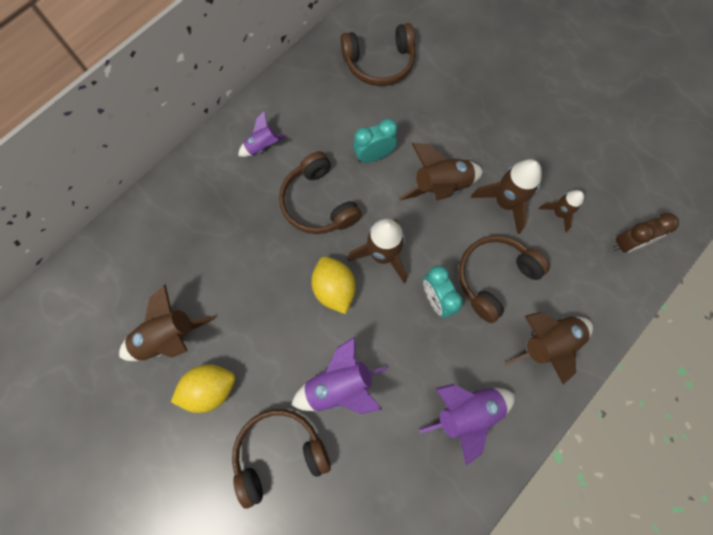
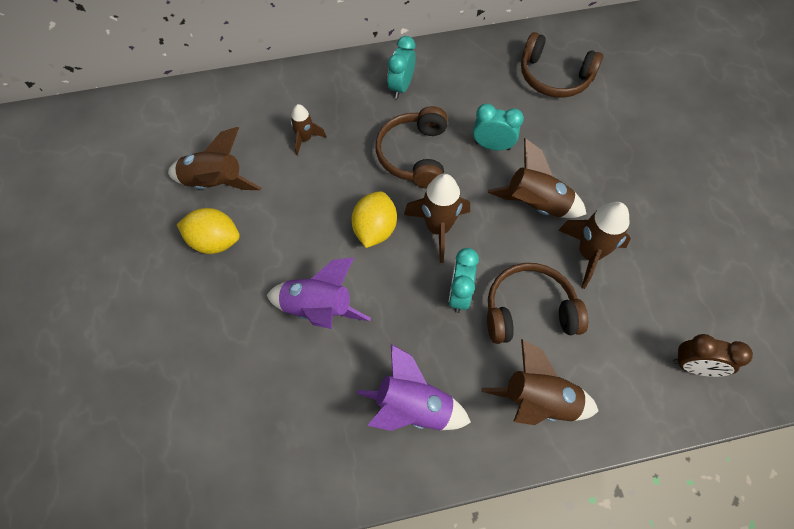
camera: 35 degrees right, 10 degrees down
(262, 147) = (401, 87): purple rocket -> turquoise clock
(279, 453) = (227, 327): brown headphones -> none
(558, 213) = (638, 295): brown rocket -> brown rocket (305, 139)

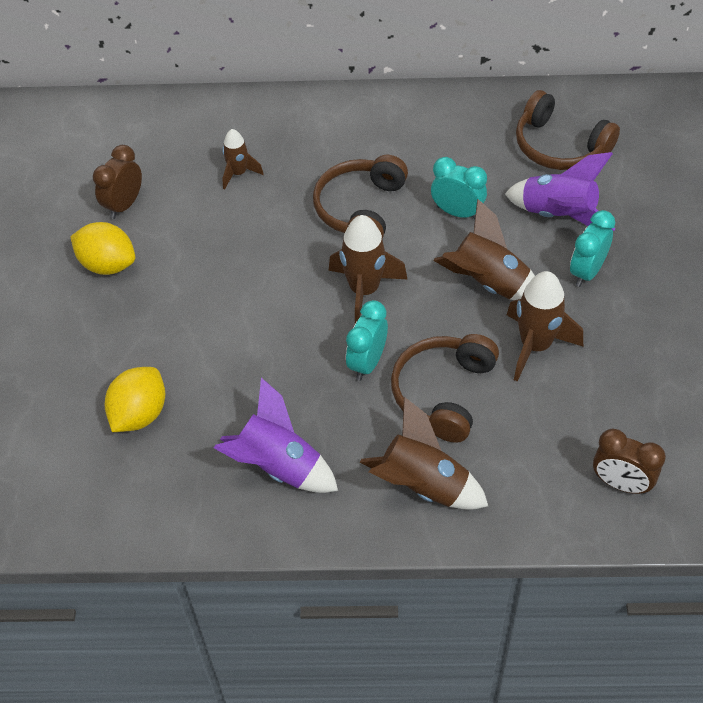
camera: 15 degrees right, 10 degrees down
(215, 183) = (124, 205): brown rocket -> brown clock
(318, 308) = (203, 351): purple rocket -> purple rocket (558, 215)
(375, 229) = (290, 280): yellow lemon -> yellow lemon (139, 414)
(401, 87) = (368, 132): turquoise clock -> turquoise clock (587, 272)
(529, 310) = (443, 393): brown headphones -> brown headphones turned 75 degrees counterclockwise

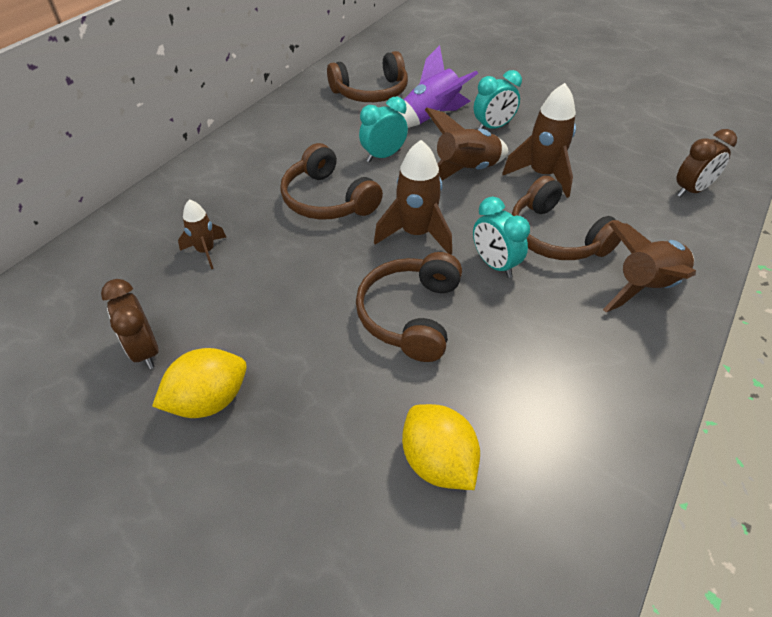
camera: 60 degrees left, 5 degrees down
(264, 333) = (410, 315): none -> brown headphones
(279, 467) = (576, 373): purple rocket -> none
(587, 272) = (493, 127): turquoise clock -> turquoise clock turned 90 degrees counterclockwise

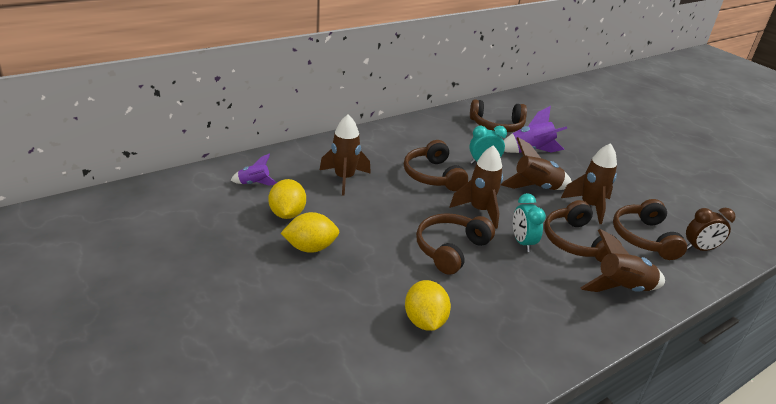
camera: 20 degrees right, 15 degrees down
(68, 314) = (254, 183): none -> purple rocket
(145, 351) = (287, 214): brown clock -> yellow lemon
(206, 251) = (344, 179): brown rocket -> brown rocket, size x1.69
(493, 127) = (572, 169): turquoise clock -> none
(625, 198) = (644, 237): none -> brown headphones

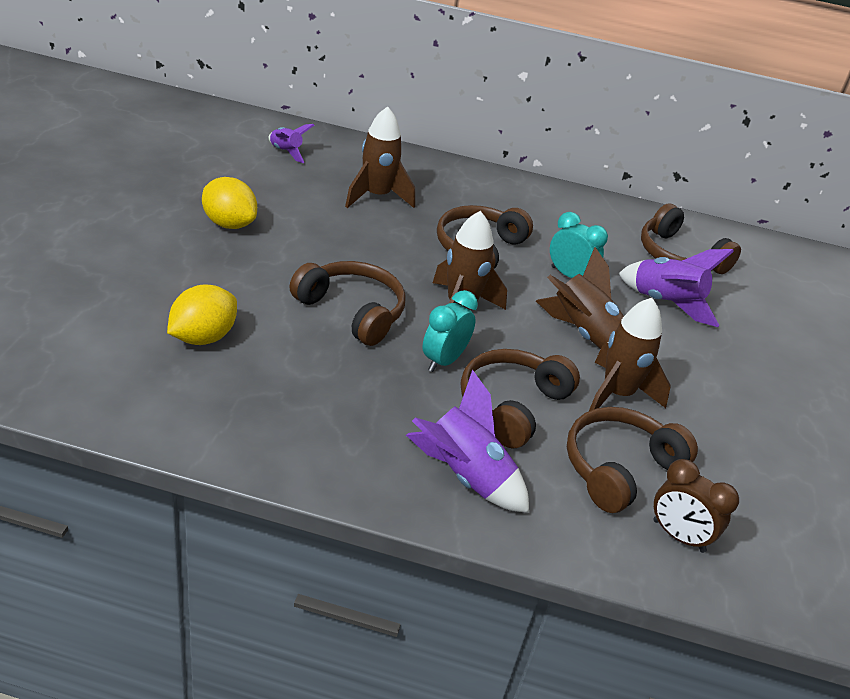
camera: 45 degrees right, 5 degrees up
(287, 214) = (264, 189): yellow lemon -> none
(450, 249) = (352, 311): brown headphones -> brown headphones turned 45 degrees clockwise
(622, 289) = (465, 477): brown rocket -> purple rocket

